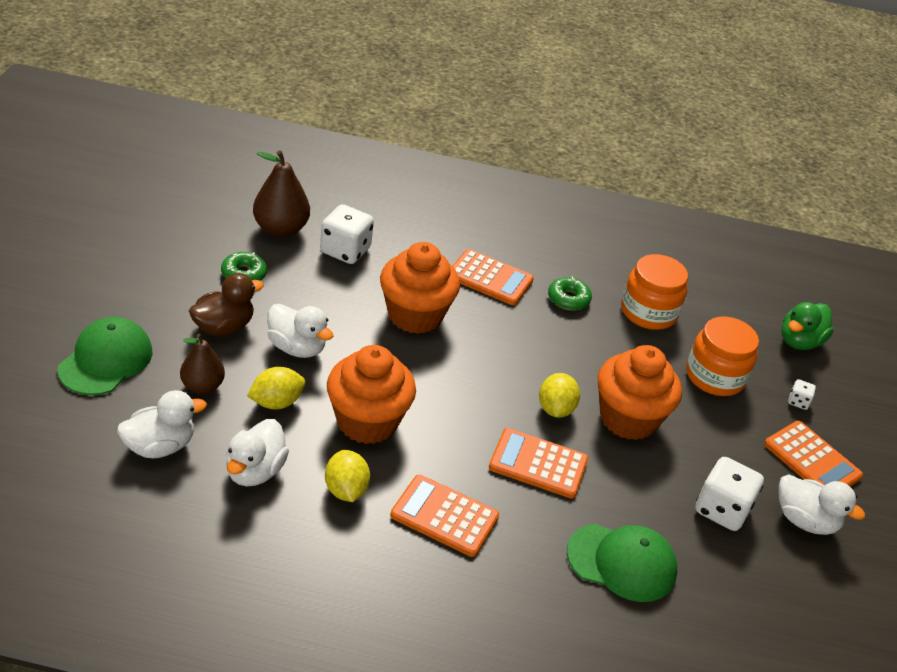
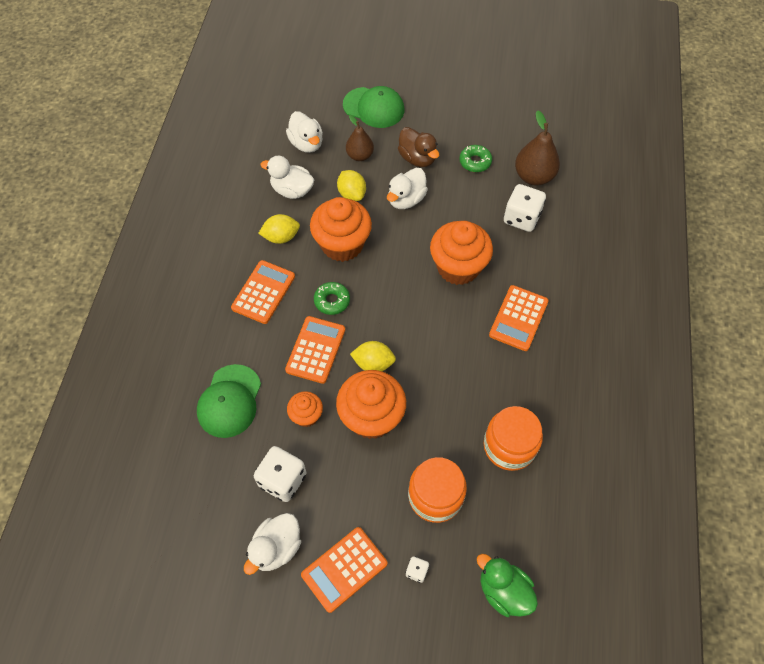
camera: 95 degrees right, 20 degrees up
(568, 299) = (509, 378): green donut -> green donut (332, 301)
(633, 480) = (306, 415): none -> orange cupcake

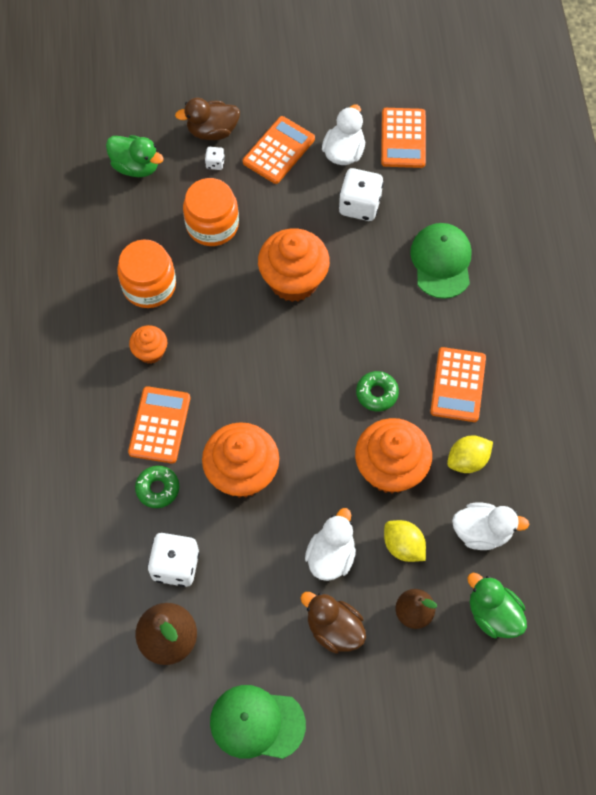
camera: 165 degrees right, 5 degrees up
(306, 144) = (493, 614): white duck -> green duck
(306, 415) = (359, 266): orange cupcake -> orange cupcake (150, 352)
(315, 350) = (374, 334): orange calculator -> orange calculator (403, 138)
(373, 363) = (308, 334): yellow lemon -> none
(374, 107) = (422, 707): green cap -> green cap (257, 723)
(410, 616) = (212, 131): none -> brown duck
(475, 162) = (253, 643): green donut -> green donut (158, 489)

